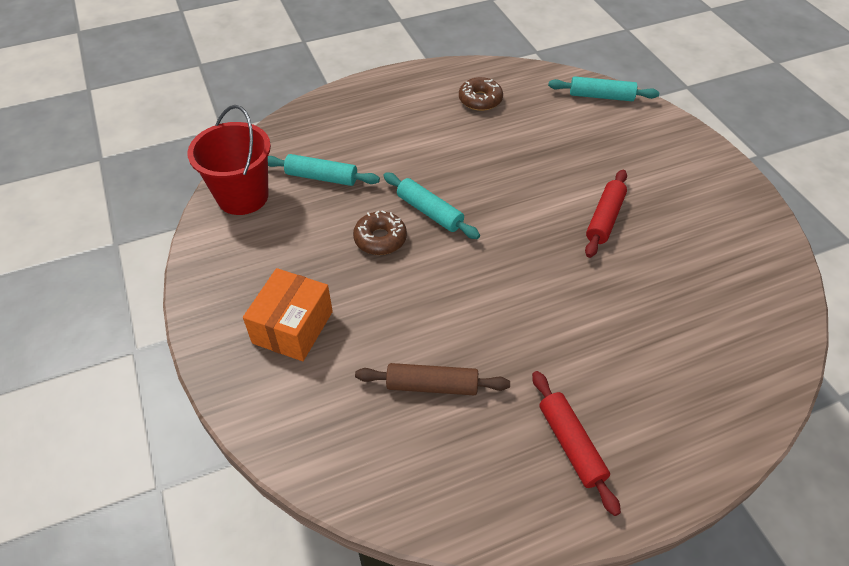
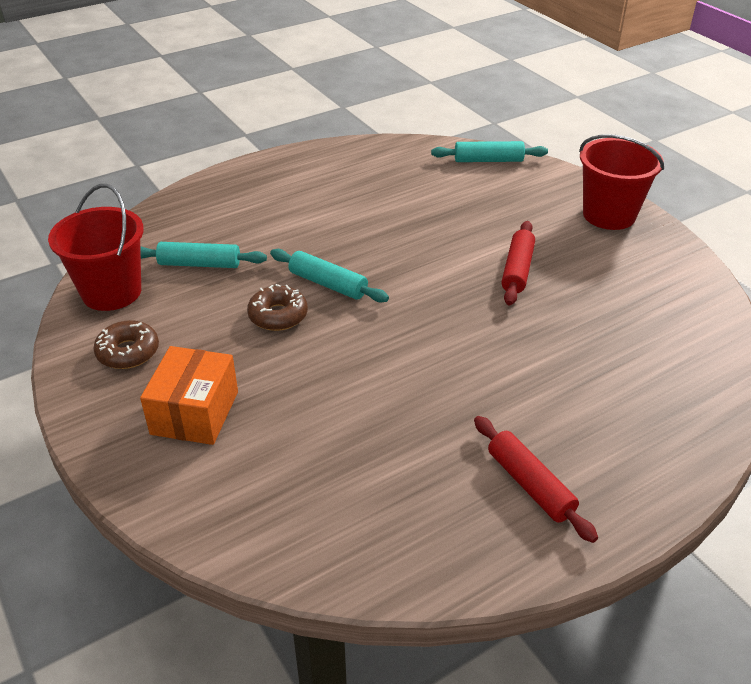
camera: 10 degrees left, 10 degrees down
(432, 386) = (365, 449): brown rolling pin -> none
(480, 100) = (361, 175): brown donut -> brown donut (128, 352)
(704, 169) = (609, 215): none -> red bucket

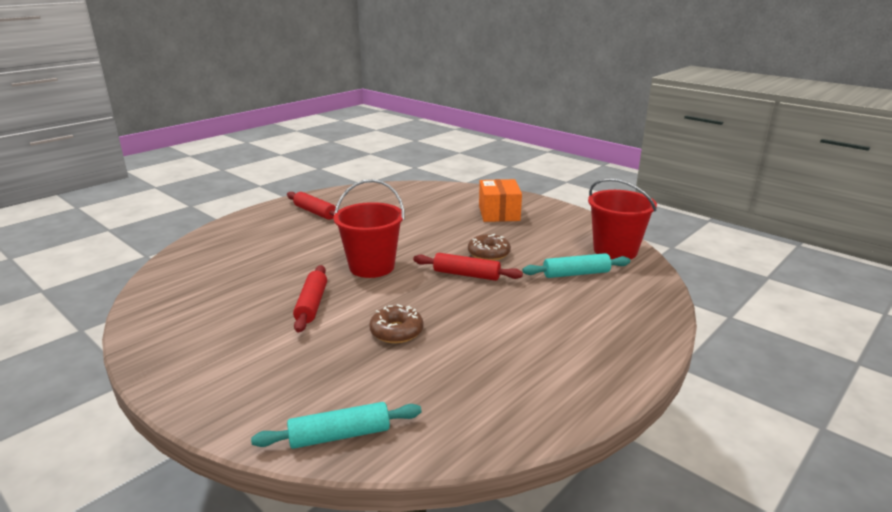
camera: 165 degrees right, 15 degrees down
(128, 352) = (563, 228): brown donut -> brown donut (396, 331)
(328, 284) = (466, 274): turquoise rolling pin -> red rolling pin
(609, 215) = (199, 373): red bucket -> red bucket (372, 267)

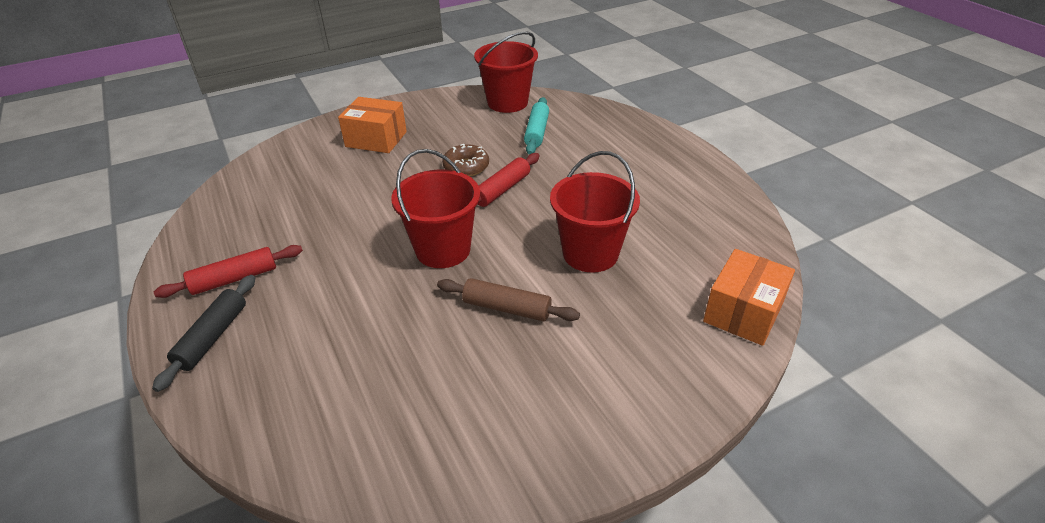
camera: 70 degrees left, 15 degrees up
(264, 220) = (212, 337): none -> black rolling pin
(312, 305) = (507, 308): red rolling pin -> brown rolling pin
(340, 435) = (743, 312): turquoise rolling pin -> orange box
(396, 331) = (590, 253): brown donut -> red bucket

